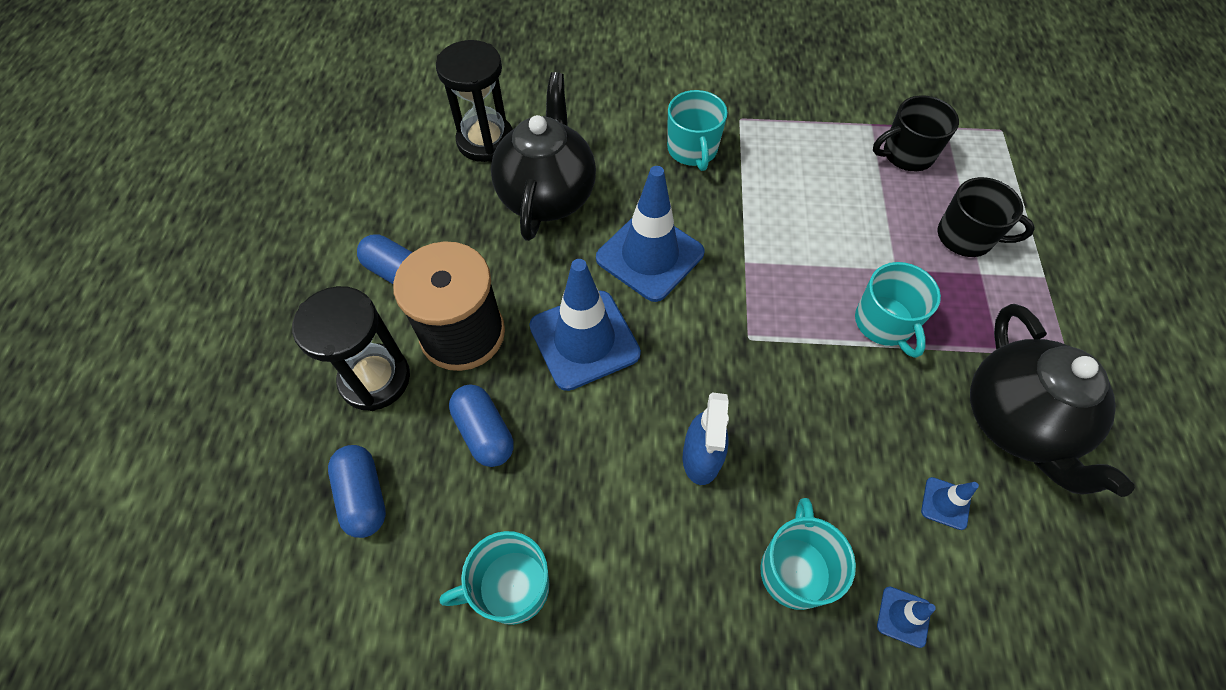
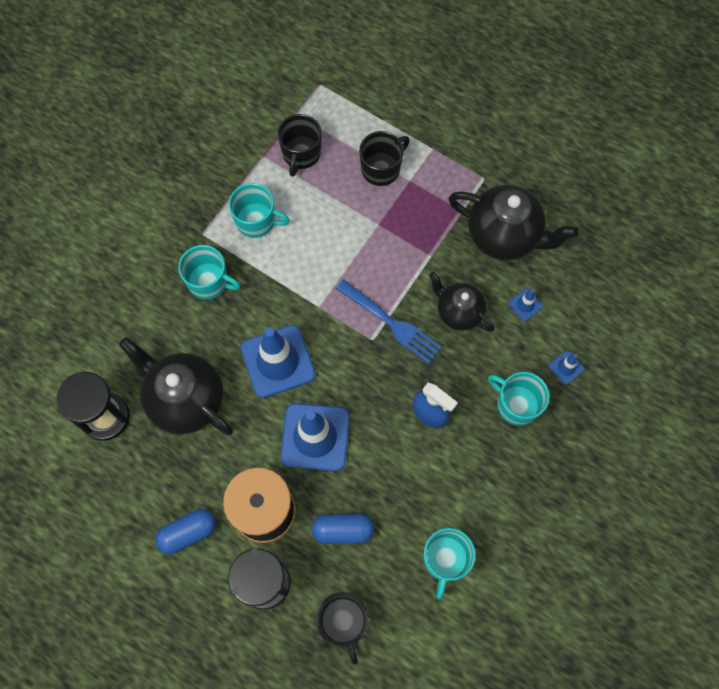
camera: 60 degrees left, 10 degrees up
(363, 496) = (343, 622): blue capsule -> black mug
(785, 346) = (390, 322): none -> blue fork
(863, 420) = (458, 312): none -> black teapot
(884, 323) = (408, 257): turquoise mug -> turquoise mug (256, 221)

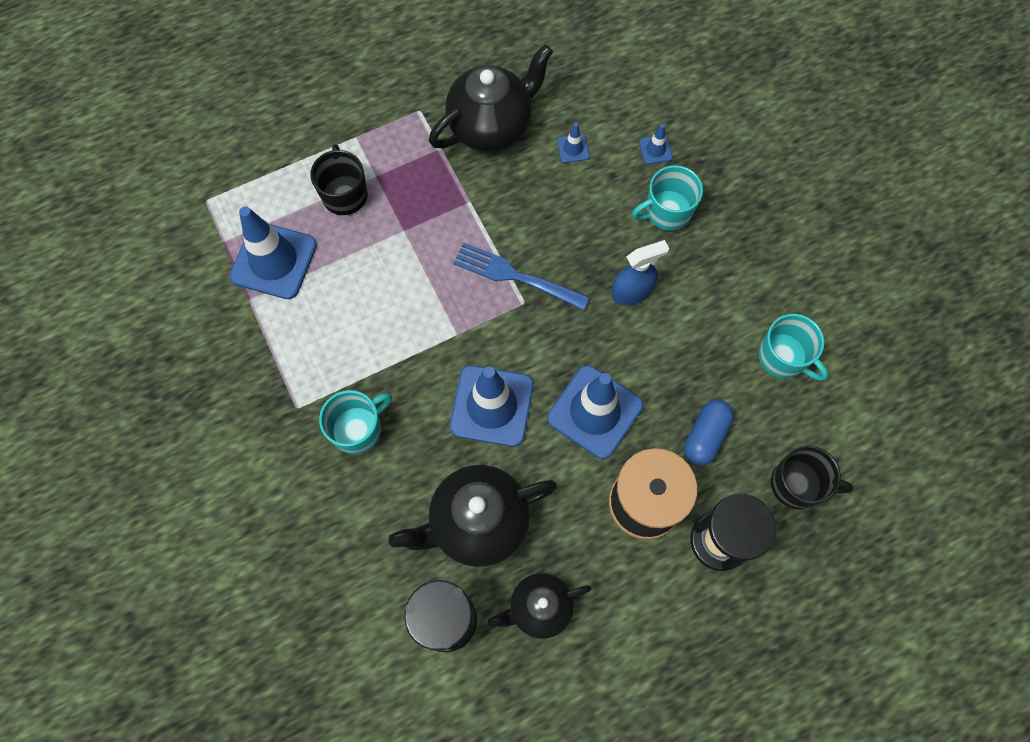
camera: 60 degrees left, 0 degrees up
(188, 533) = (626, 594): blue capsule -> none
(256, 221) = (320, 345): turquoise mug -> none
(301, 154) = (274, 261): black mug -> blue traffic cone
(390, 322) = (516, 276): blue fork -> blue fork turned 135 degrees counterclockwise
(458, 312) = (544, 209): black teapot -> black teapot (539, 607)

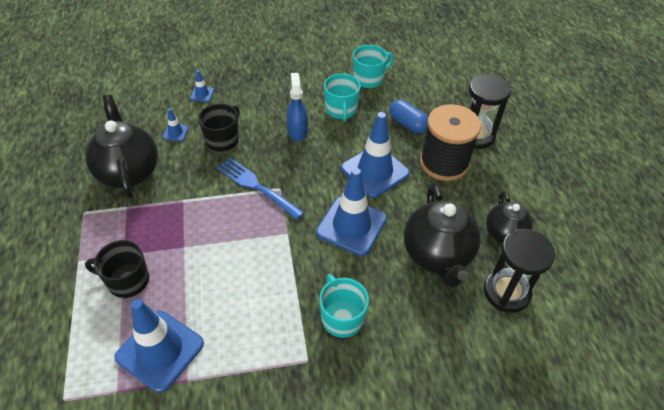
camera: 75 degrees left, 20 degrees down
(516, 276) = (257, 187): blue fork -> blue fork turned 90 degrees clockwise
(667, 211) = (249, 100): turquoise mug -> turquoise mug (341, 110)
(797, 484) = (448, 94): black mug -> black mug (223, 139)

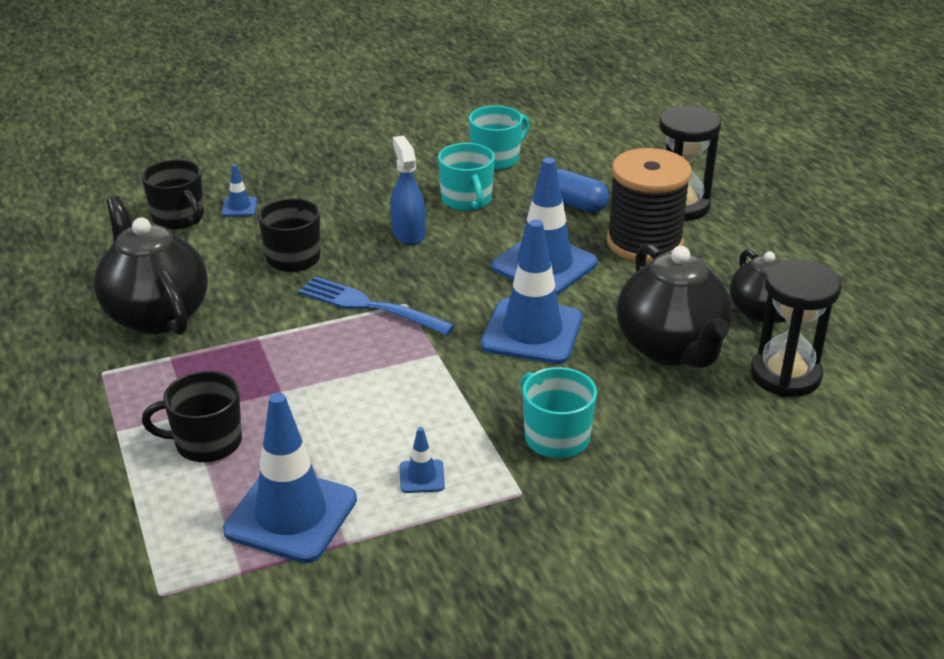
camera: 10 degrees left, 15 degrees down
(164, 97) = (179, 218): none -> black mug
(175, 133) = (214, 258): blue traffic cone -> blue traffic cone (422, 476)

